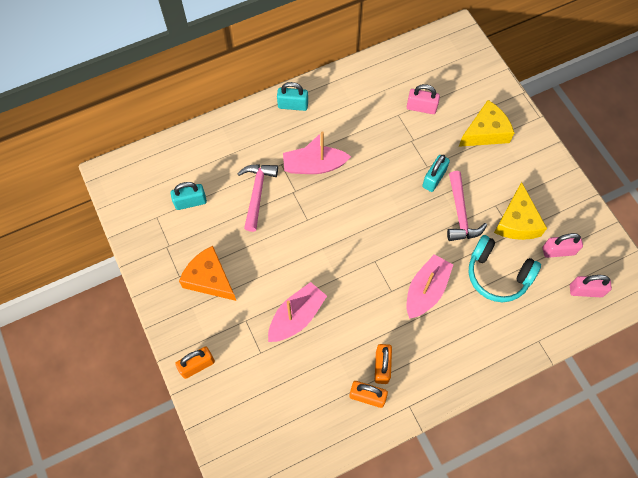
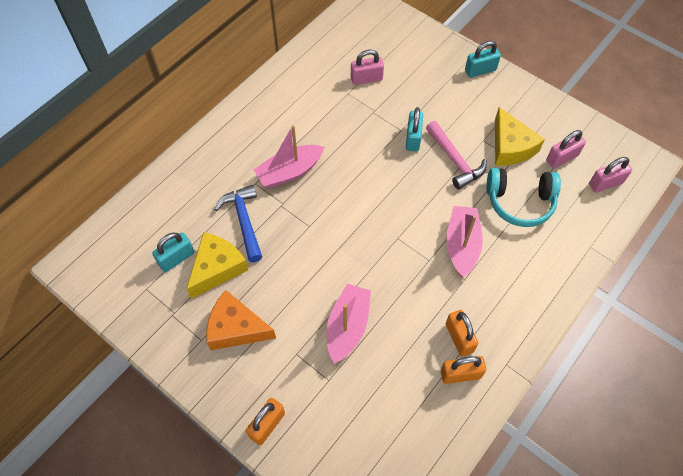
camera: 25 degrees left, 5 degrees down
(257, 193) = (244, 221): pink hammer -> blue hammer
(293, 105) = (238, 123): turquoise padlock -> turquoise padlock (480, 70)
(485, 132) = (438, 78): yellow cheese -> yellow cheese (217, 268)

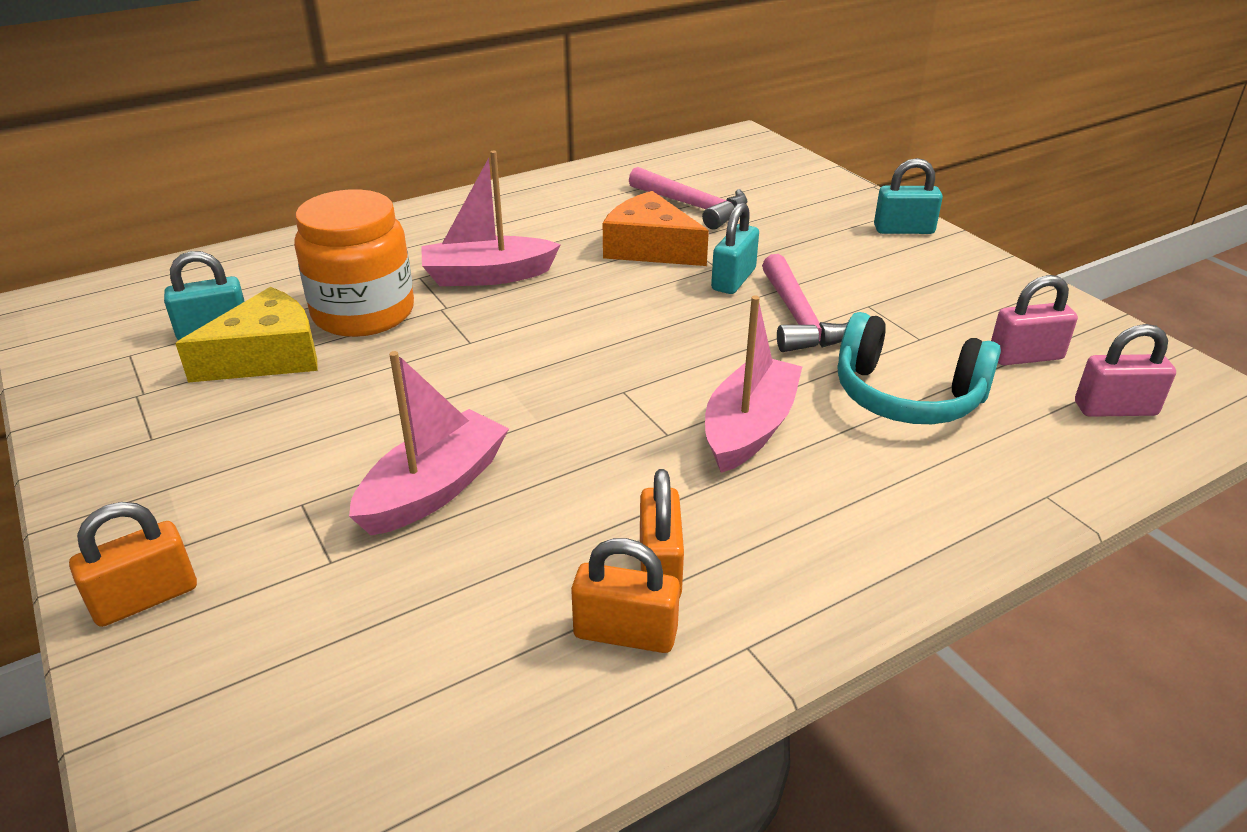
camera: 20 degrees right, 25 degrees down
(236, 328) = (226, 438): orange cheese -> orange cheese (650, 248)
(244, 221) = (363, 313): blue hammer -> orange jar
(366, 79) = (693, 206): pink padlock -> pink hammer
(510, 147) = (920, 323): yellow cheese -> none

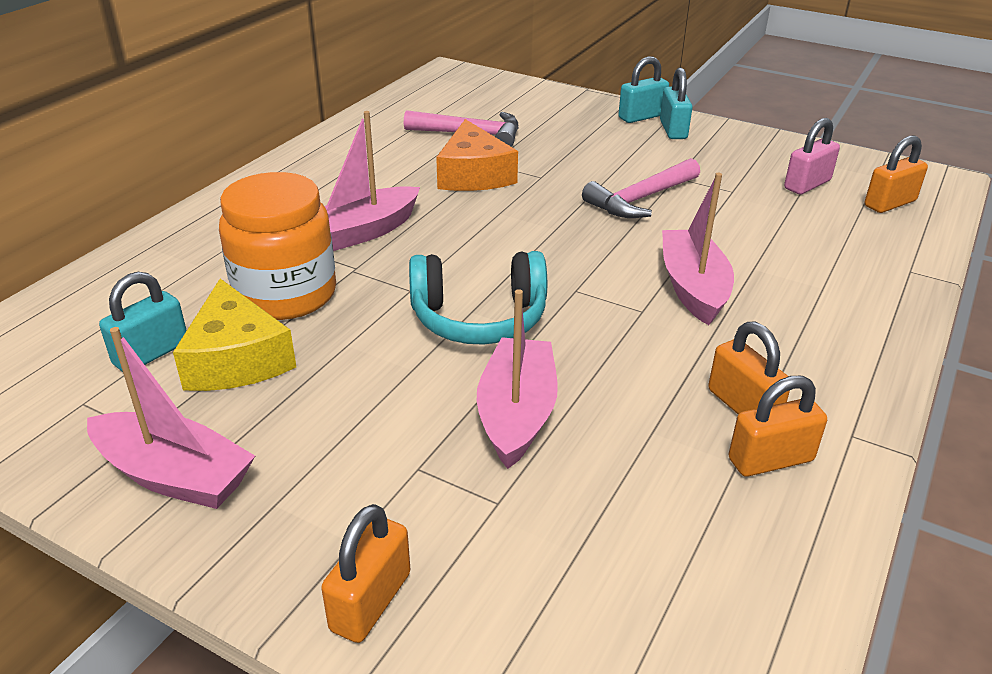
camera: 30 degrees left, 0 degrees up
(126, 436) = (174, 476): none -> pink boat
(267, 356) = (236, 359): yellow cheese -> yellow cheese turned 135 degrees clockwise
(650, 248) = (473, 175): orange cheese -> orange cheese turned 105 degrees counterclockwise
(733, 279) = (564, 183): turquoise padlock -> turquoise padlock (673, 130)
(799, 318) = (640, 199): pink hammer -> pink hammer turned 90 degrees clockwise
(906, 396) = (766, 233): turquoise headphones -> turquoise headphones (479, 318)
(1115, 409) = (889, 203): pink padlock -> orange padlock

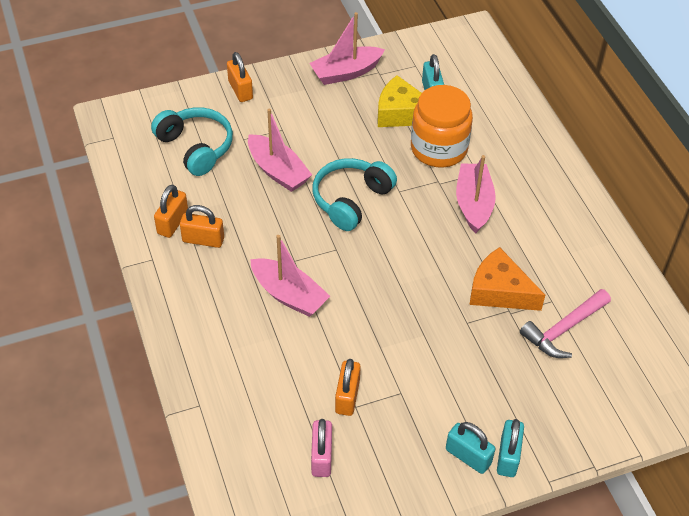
camera: 130 degrees right, 15 degrees up
(597, 553) = (196, 147): none -> turquoise headphones
(640, 199) = (392, 349): pink hammer -> none
(889, 203) = (257, 478): orange padlock -> orange padlock (347, 396)

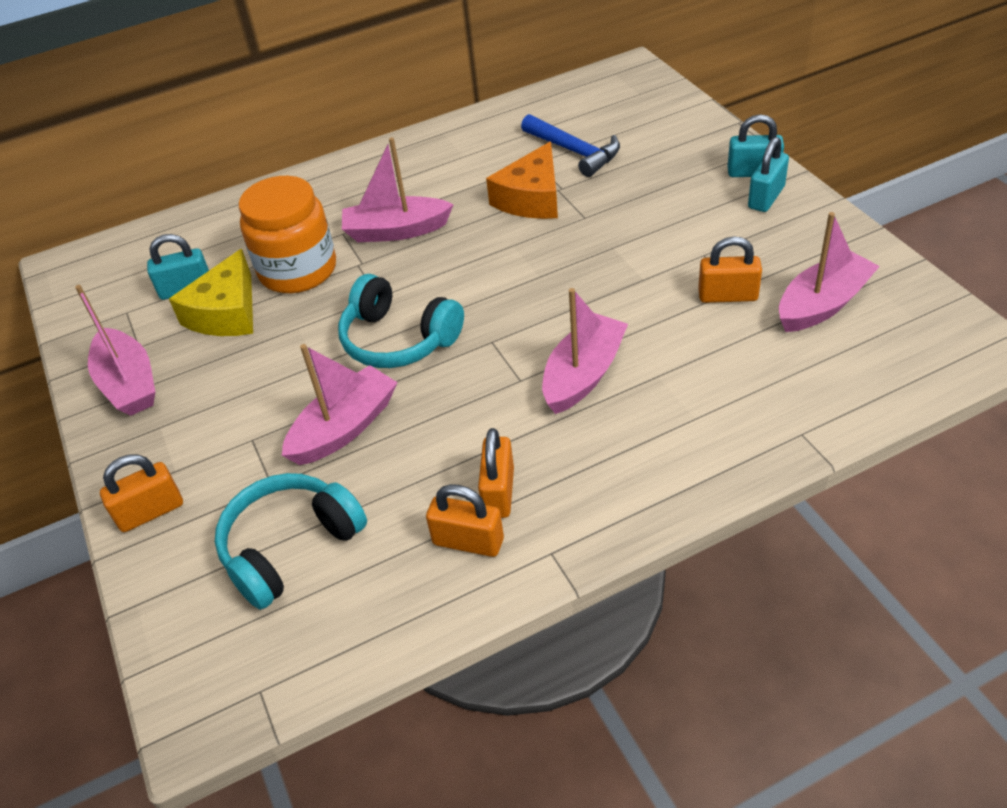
camera: 90 degrees left, 5 degrees down
(321, 457) = (823, 304): pink padlock -> pink boat
(563, 329) = (574, 151): pink hammer -> blue hammer

